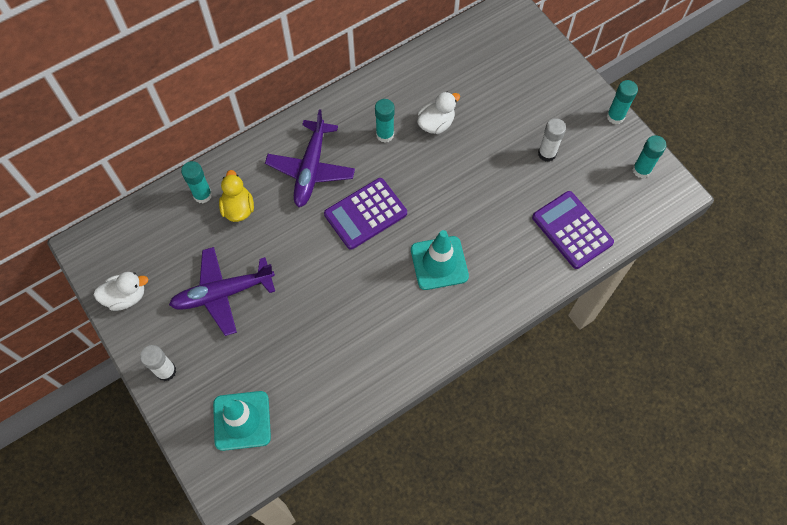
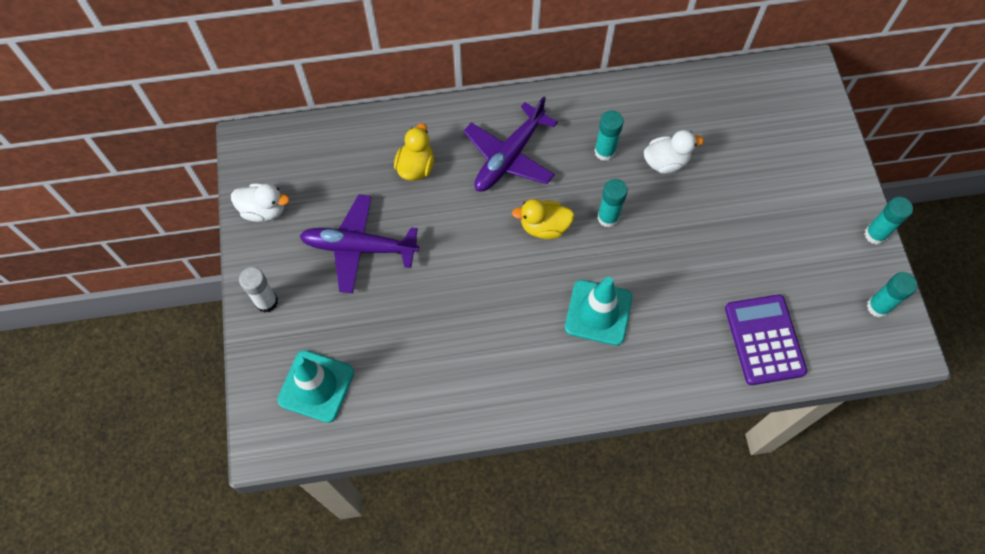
camera: 25 degrees right, 0 degrees up
(202, 195) = (387, 138): turquoise glue stick -> turquoise glue stick (608, 217)
(365, 214) = (544, 227): purple calculator -> yellow duck
(547, 153) = (775, 244): white glue stick -> none

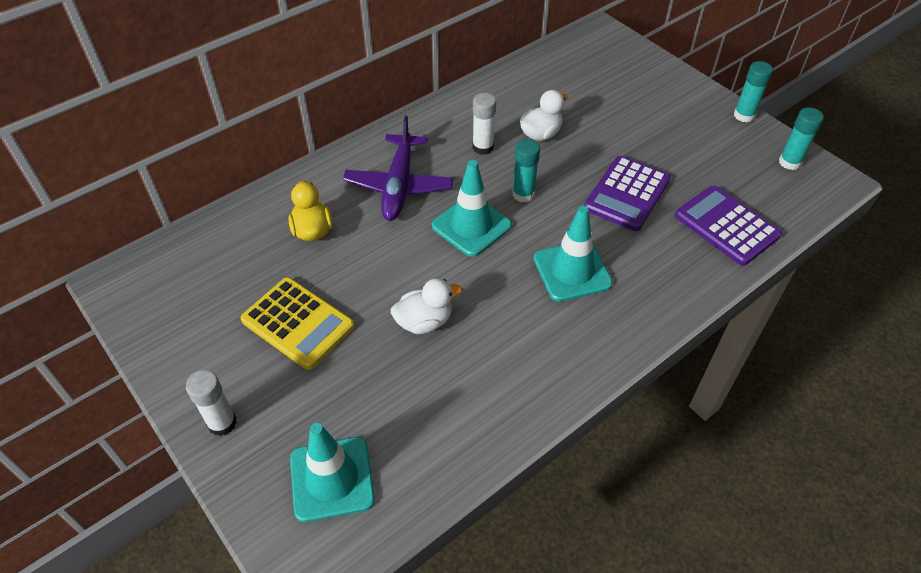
camera: 30 degrees left, 15 degrees down
(264, 210) = (168, 337): white duck -> white duck (424, 321)
(360, 247) = (298, 323): purple plane -> yellow calculator
(544, 227) = (471, 226): yellow duck -> turquoise traffic cone
(604, 151) = (483, 147): turquoise glue stick -> white glue stick
(698, 263) = (627, 194): none -> purple calculator

